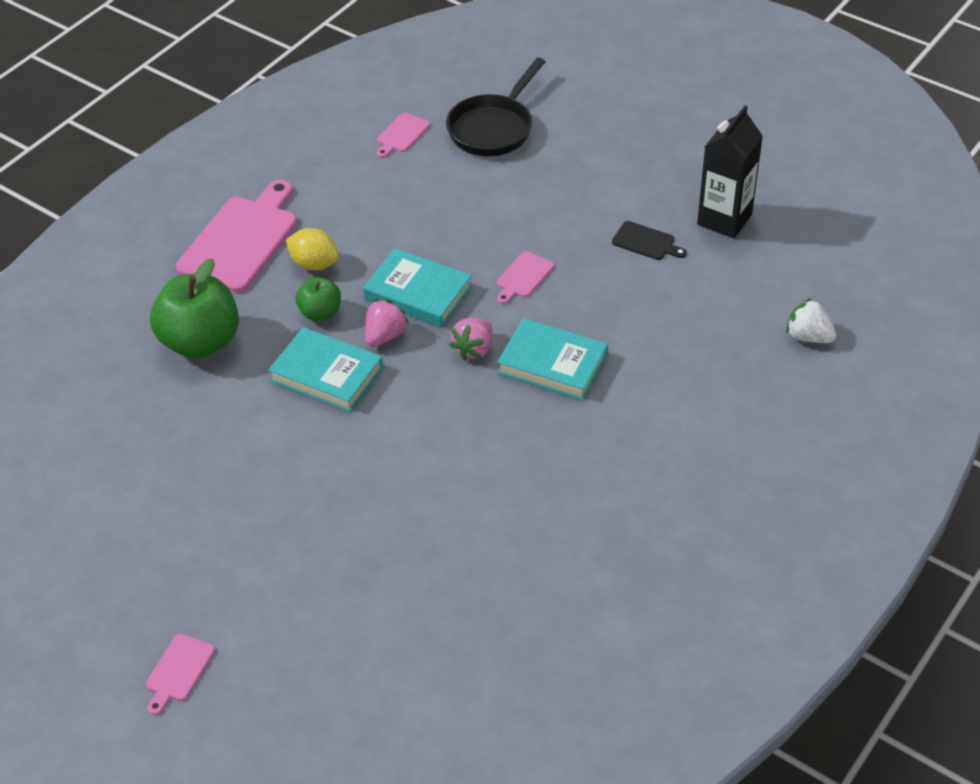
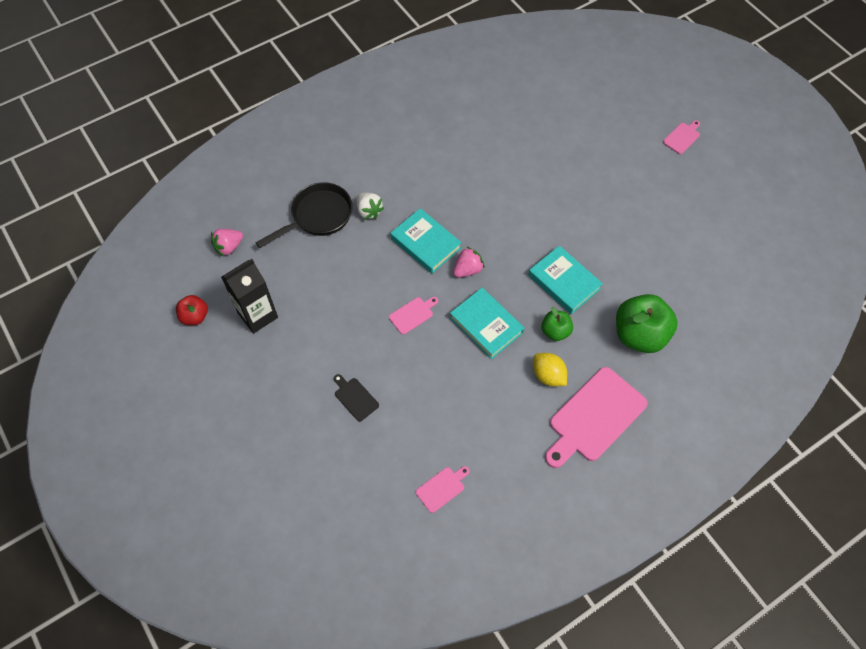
camera: 160 degrees left, 15 degrees up
(385, 336) = (519, 299): pink strawberry -> pink strawberry (229, 247)
(493, 128) = (368, 467): black pan -> black pan (318, 216)
(646, 242) = (319, 315): black cutting board -> black cutting board (355, 398)
(801, 196) = (195, 316): none -> red apple
(808, 337) = (268, 211): white strawberry -> white strawberry (369, 211)

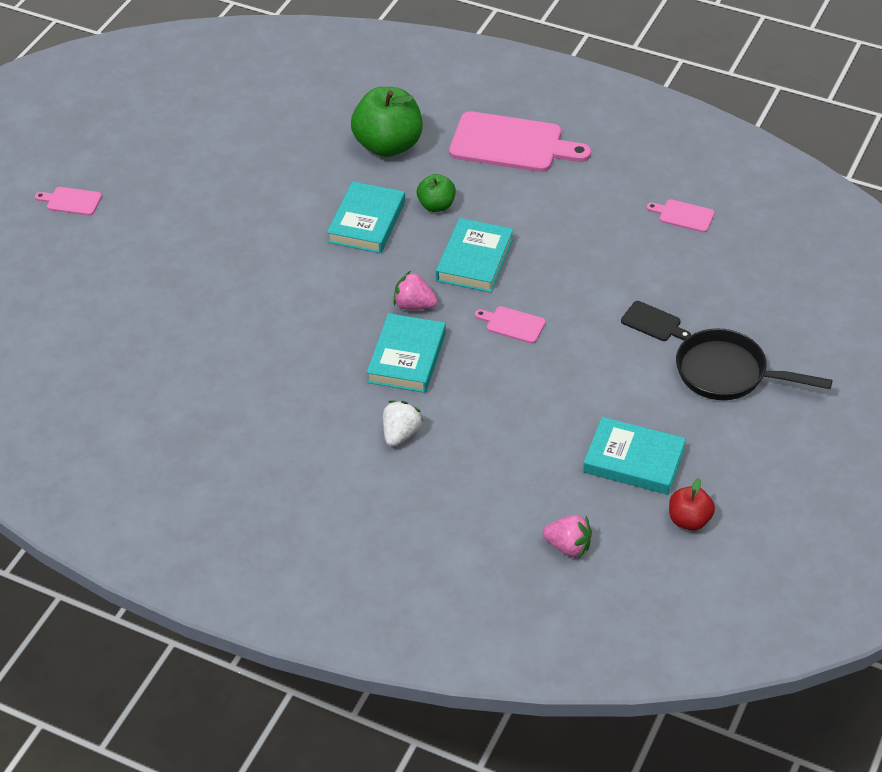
camera: 120 degrees left, 15 degrees down
(258, 315) = (634, 460): black carton -> turquoise book
(318, 216) = (449, 481): black pan -> black pan (728, 374)
(355, 398) = (653, 323): black cutting board -> black cutting board turned 75 degrees counterclockwise
(548, 375) = (494, 191): yellow lemon -> none

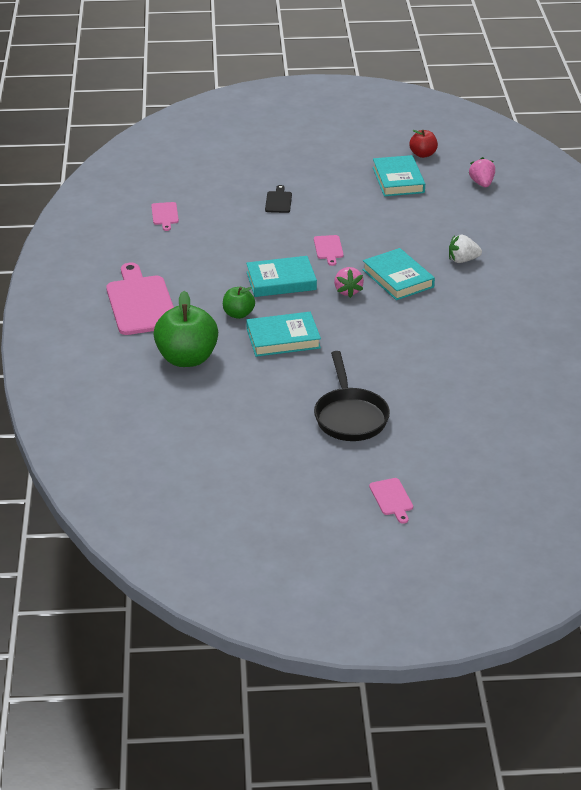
camera: 120 degrees left, 10 degrees down
(407, 358) = (398, 278): turquoise book -> turquoise book turned 75 degrees clockwise
(728, 374) = (298, 168): black pan -> black pan (350, 416)

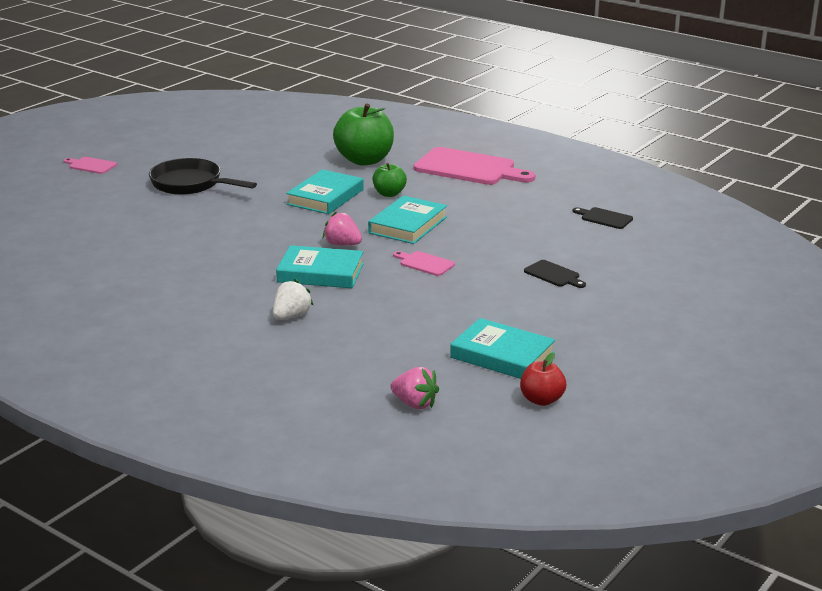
camera: 130 degrees right, 10 degrees down
(165, 215) = (604, 218): pink cutting board -> black cutting board

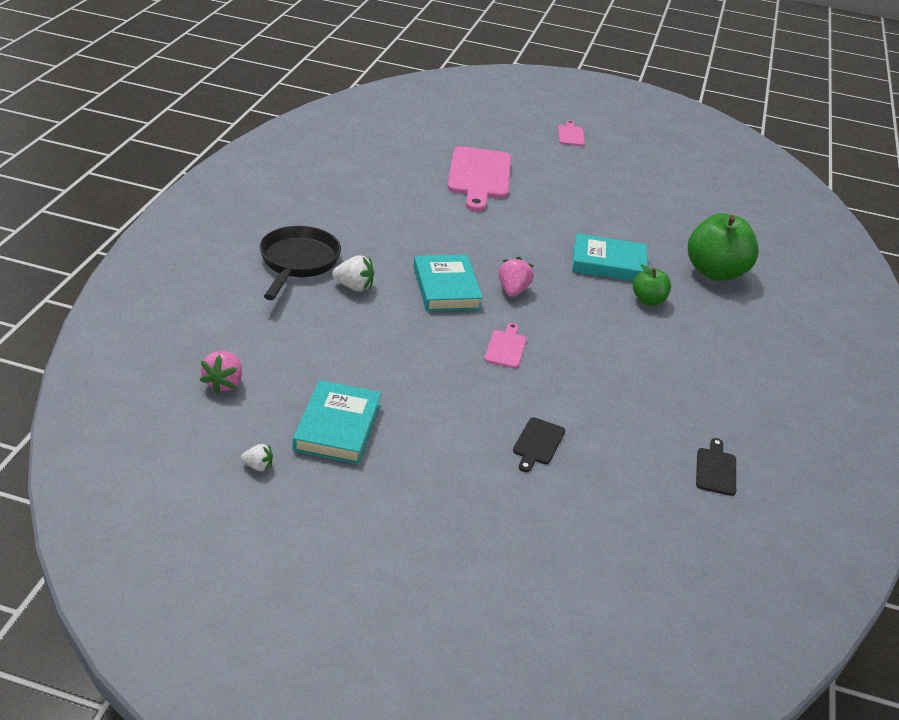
camera: 65 degrees right, 10 degrees up
(191, 184) = (574, 188): black pan -> black pan (298, 263)
(408, 225) = (584, 324): turquoise book -> none
(469, 168) = (761, 345): pink cutting board -> pink cutting board (479, 176)
(541, 400) = (258, 466): red apple -> white strawberry

